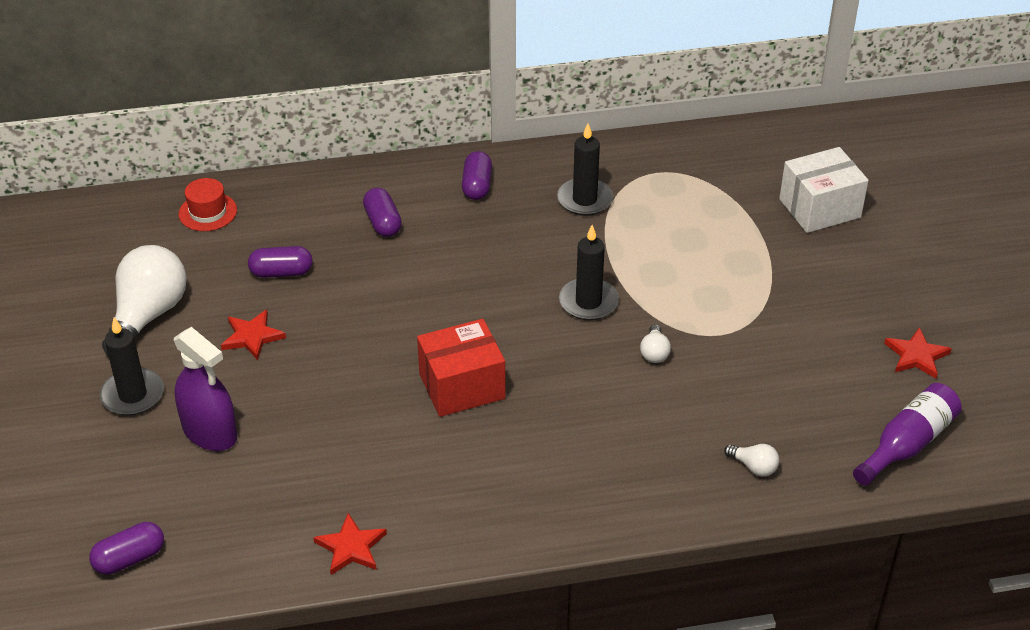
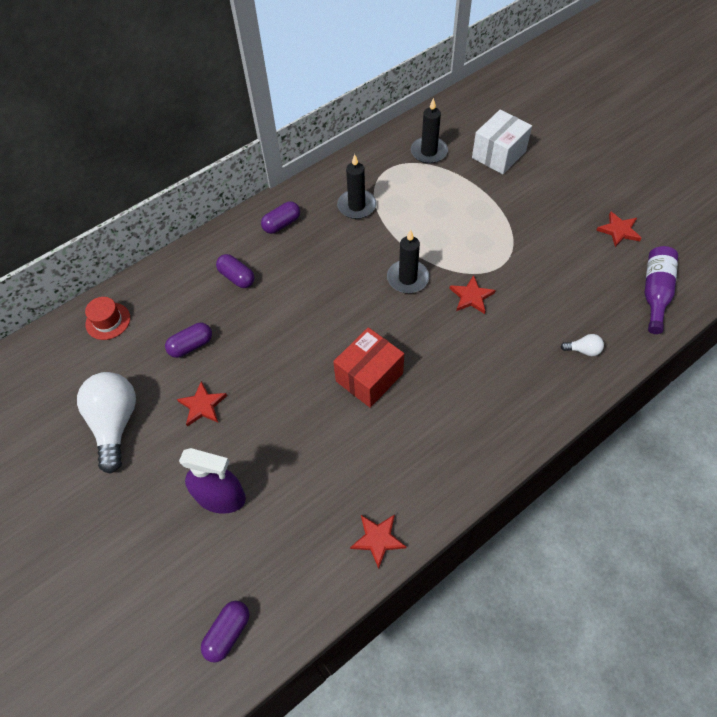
camera: 25 degrees left, 15 degrees up
(133, 395) = (144, 494): black candle -> black candle (429, 152)
(477, 186) = (282, 224): purple capsule -> purple capsule turned 75 degrees clockwise
(654, 352) = (471, 296): white light bulb -> red star

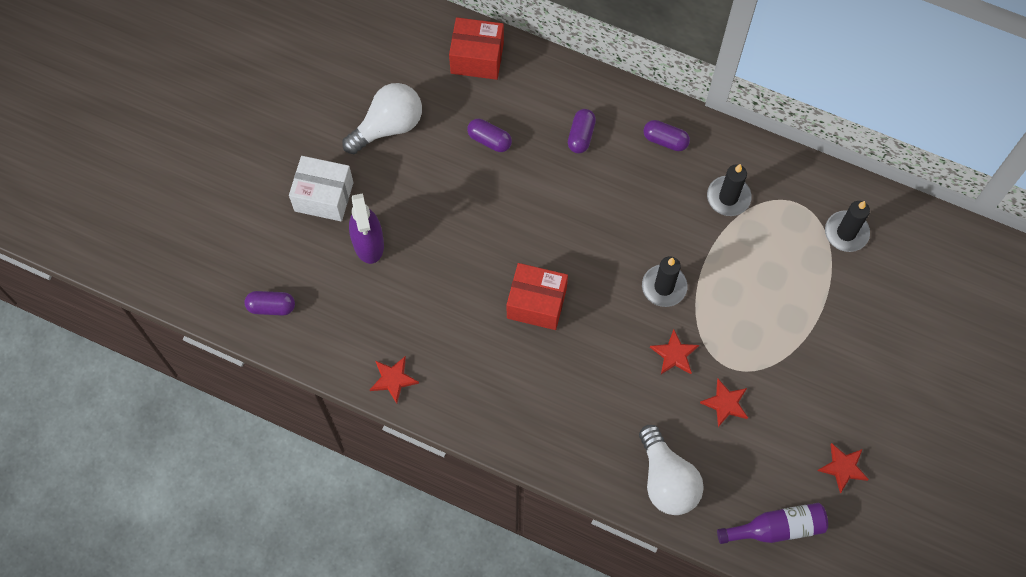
camera: 60 degrees right, 10 degrees up
(108, 321) = (477, 58): red hat -> red box
(202, 405) = (438, 183): red star -> red star (725, 403)
(498, 154) = (885, 305): white box -> white box (324, 196)
(583, 350) = (667, 480): white light bulb -> white light bulb, size x2.33

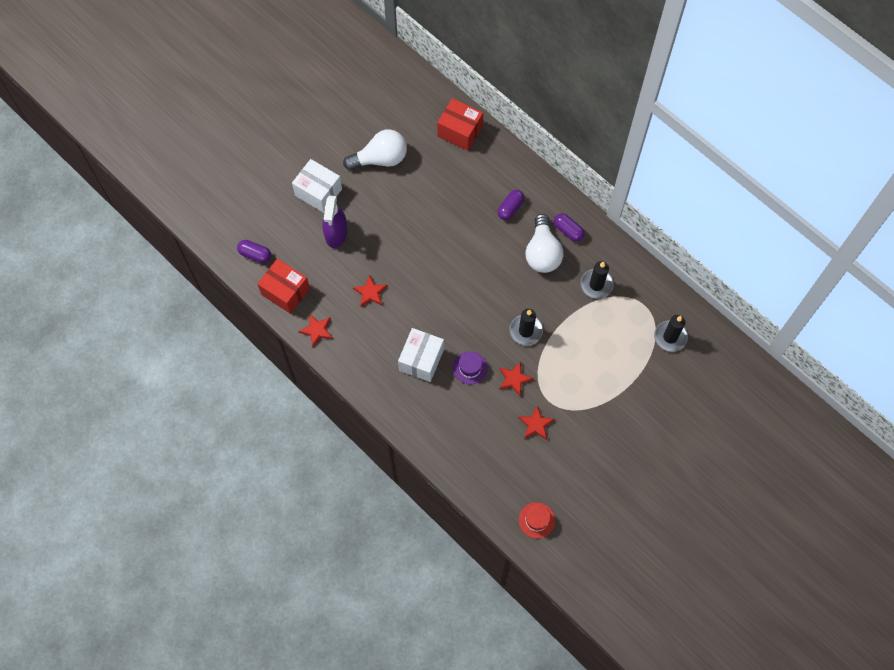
camera: 20 degrees right, 0 degrees up
(489, 140) = (446, 190): purple capsule -> none
(536, 303) = (433, 312): red box -> red box (285, 291)
(545, 371) = (421, 360): none -> white box
(612, 359) = (470, 368): none -> purple hat
(667, 480) = (474, 461): white light bulb -> white light bulb (542, 253)
(776, 528) = (536, 520): purple bottle -> red hat
(843, 467) = (600, 496): red star -> red star (370, 292)

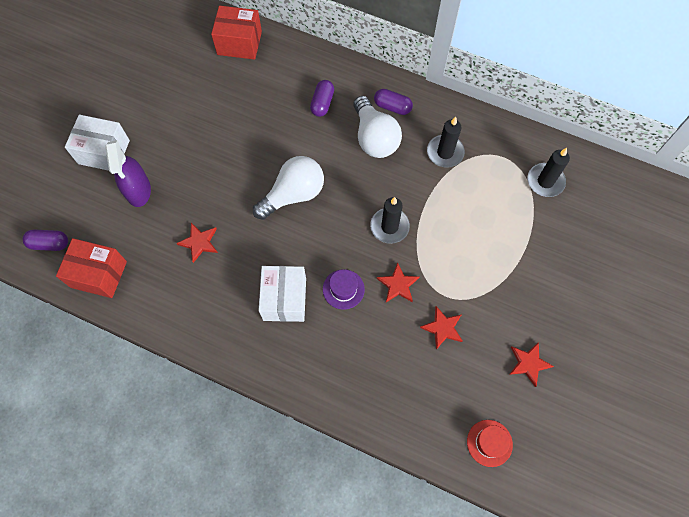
camera: 20 degrees left, 0 degrees up
(317, 330) = (150, 307): red star -> red star (528, 363)
(380, 159) = (162, 96): white light bulb -> white light bulb (293, 194)

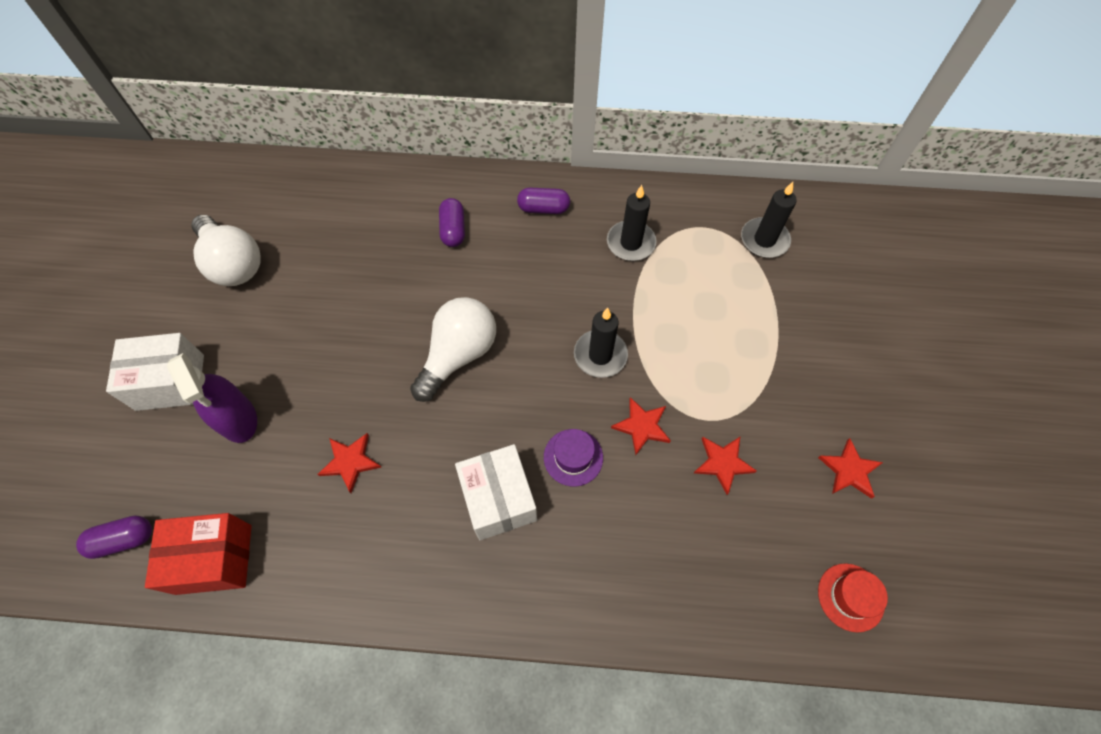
camera: 20 degrees left, 5 degrees down
(239, 43) = (317, 188): red box -> none
(374, 138) = (536, 252): white light bulb -> white light bulb (233, 263)

